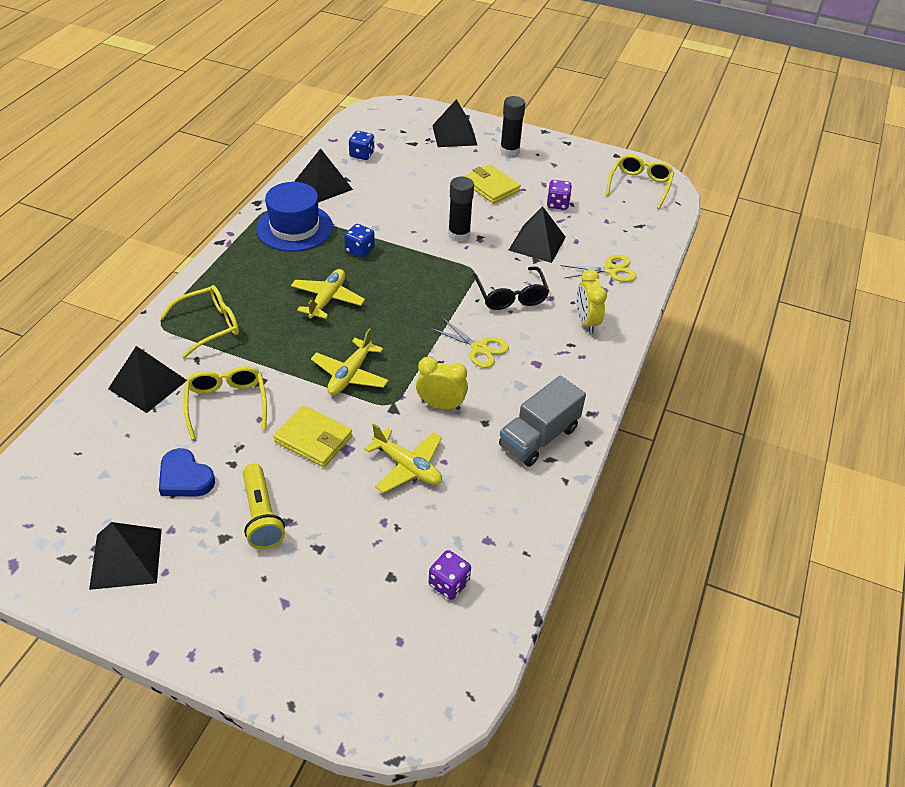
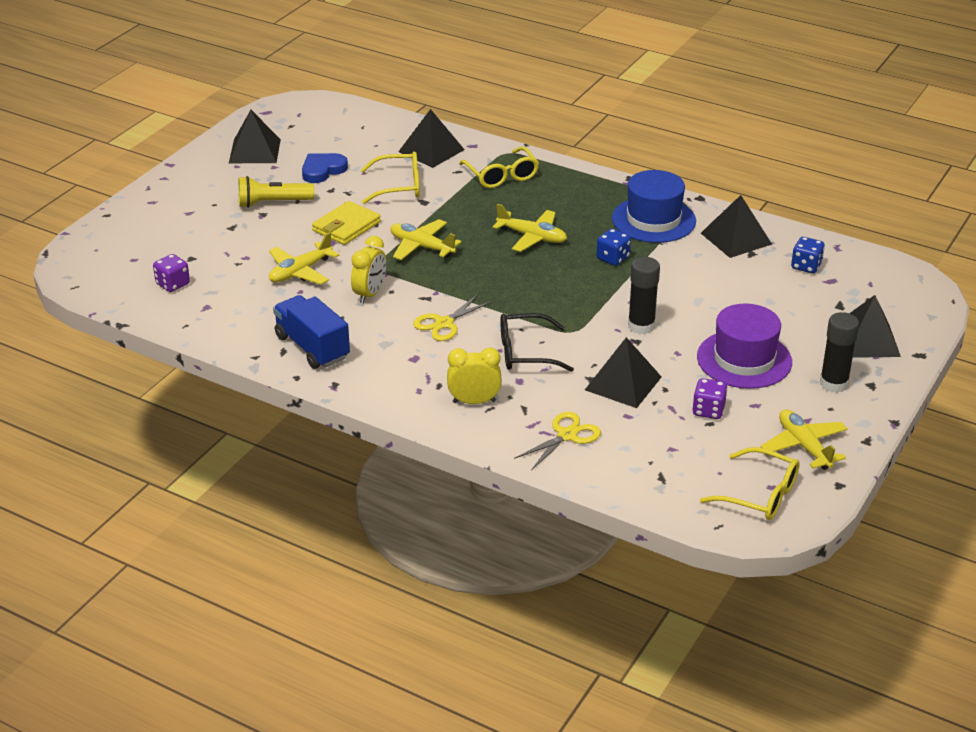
camera: 100 degrees right, 10 degrees down
(491, 187) = (744, 359): yellow wallet -> purple hat
(539, 437) = (312, 347): grey truck -> blue truck
(582, 166) = (804, 446): none -> yellow plane
(611, 270) = (567, 435): yellow scissors -> yellow scissors turned 135 degrees counterclockwise

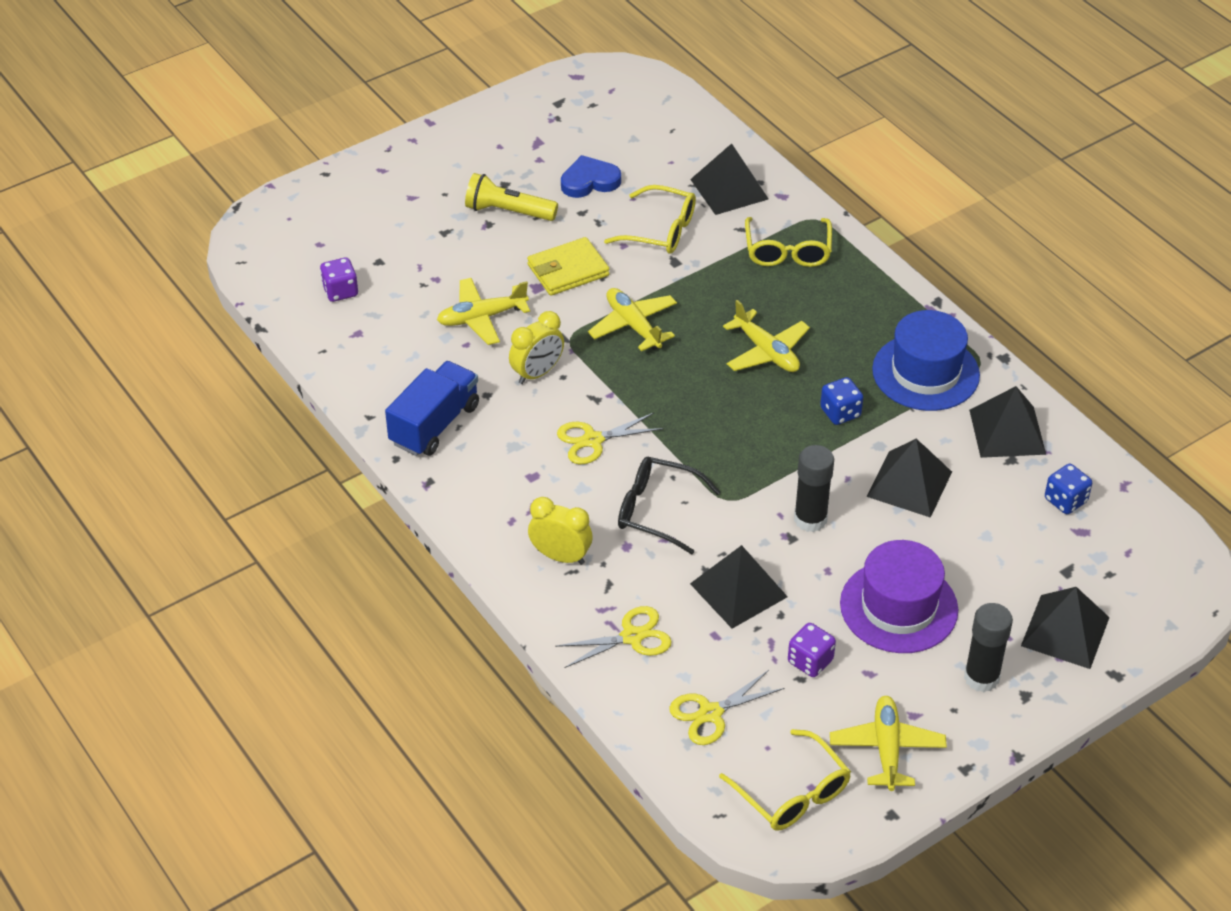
camera: 25 degrees right, 10 degrees up
(255, 151) = (531, 130): black pyramid -> black pyramid (909, 484)
(312, 347) = (435, 425): blue truck -> blue truck turned 45 degrees clockwise
(662, 465) = (710, 713): none -> yellow scissors

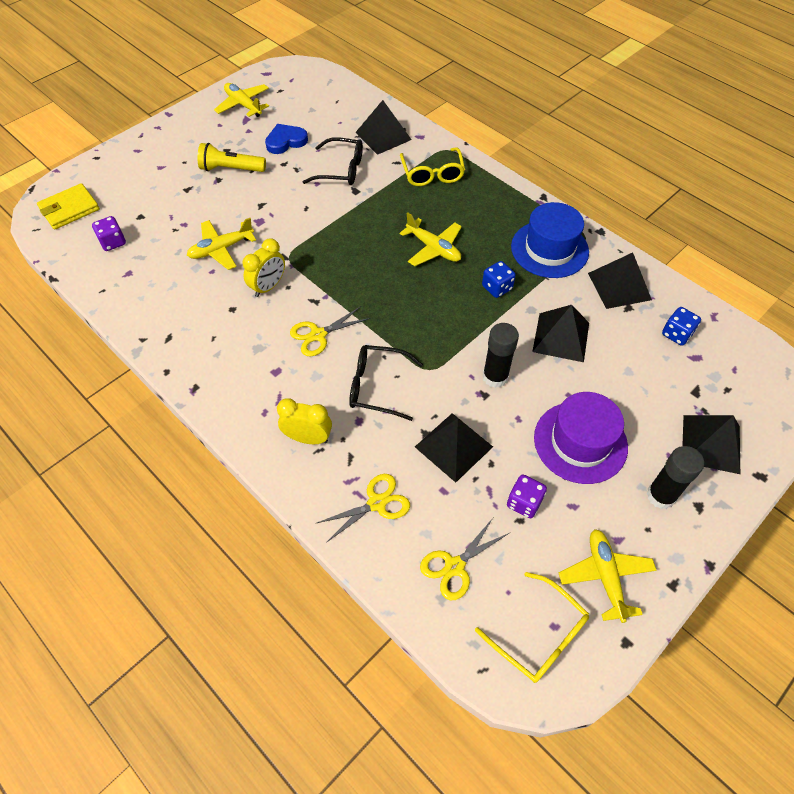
camera: 10 degrees left, 10 degrees up
(435, 425) = (194, 339): blue truck -> none
(568, 270) = (280, 206): yellow wallet -> yellow wallet (69, 209)
(633, 325) = (334, 241): yellow plane -> yellow plane (243, 105)
(660, 230) = (341, 170): yellow glasses -> black glasses

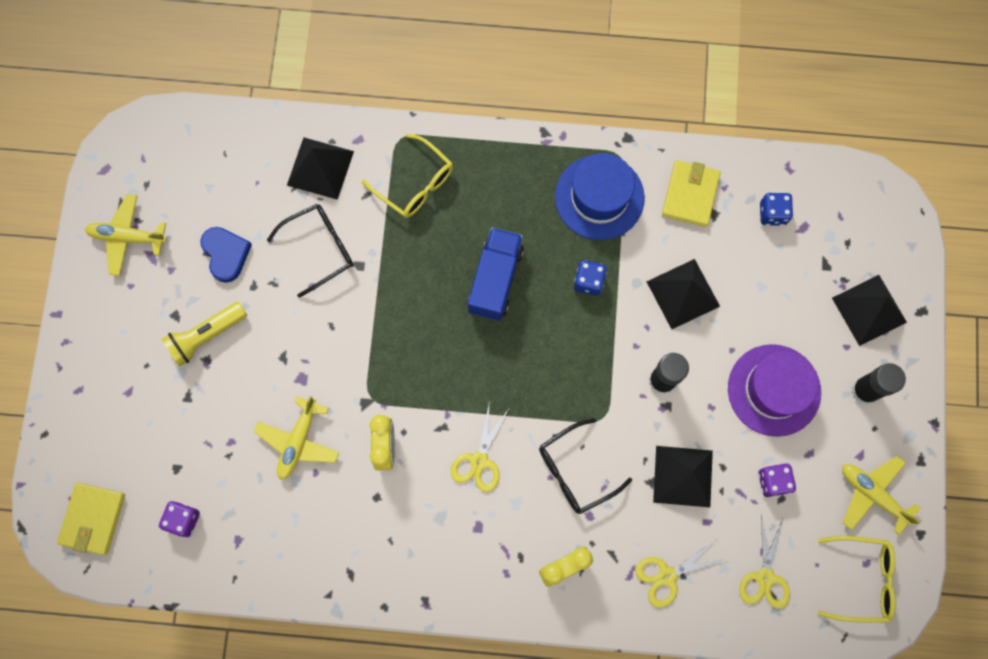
camera: 40 degrees left, 20 degrees up
(286, 141) = (226, 254): blue heart -> blue heart turned 135 degrees clockwise
(377, 503) = (667, 576): yellow scissors -> yellow scissors turned 135 degrees counterclockwise
(433, 248) = (495, 280): yellow plane -> blue truck
(619, 286) = (690, 195): black pyramid -> yellow wallet

